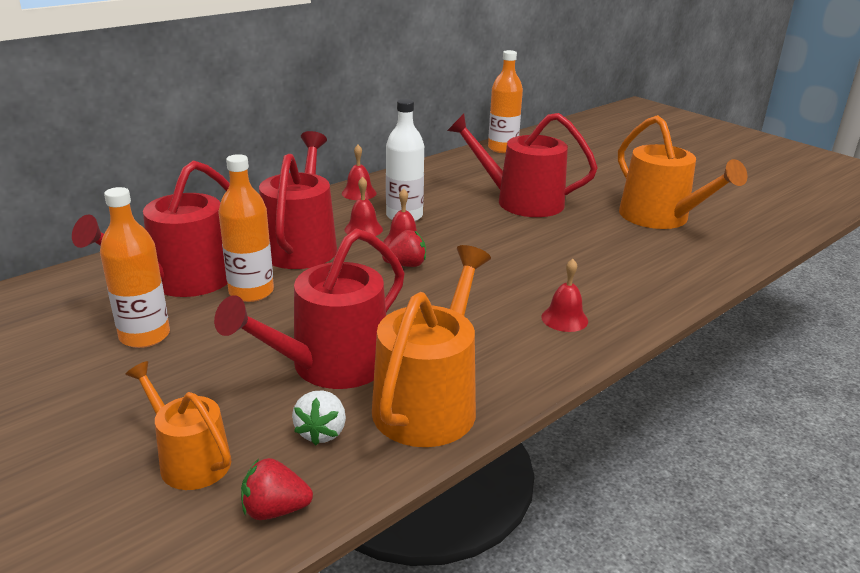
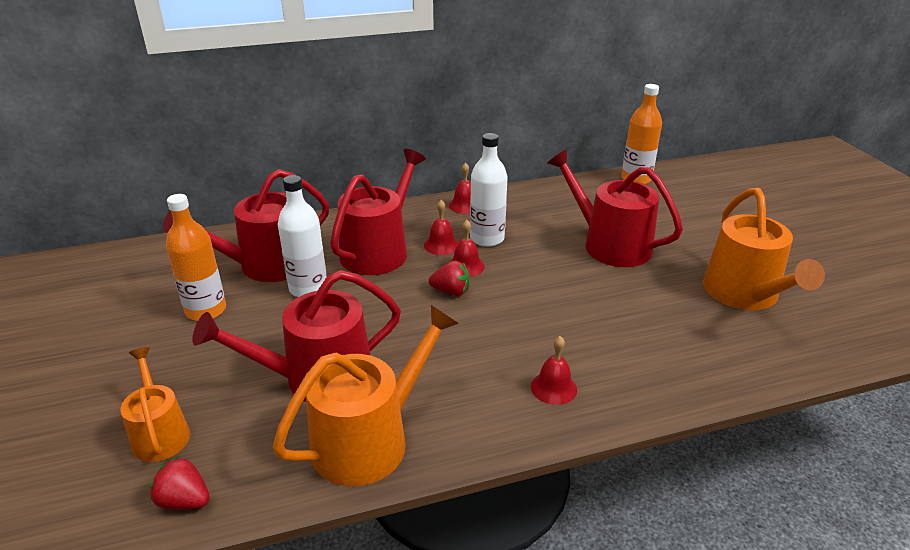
camera: 25 degrees right, 5 degrees up
(251, 292) = (308, 288): orange bottle -> white bottle
(321, 432) = (266, 440): white strawberry -> none

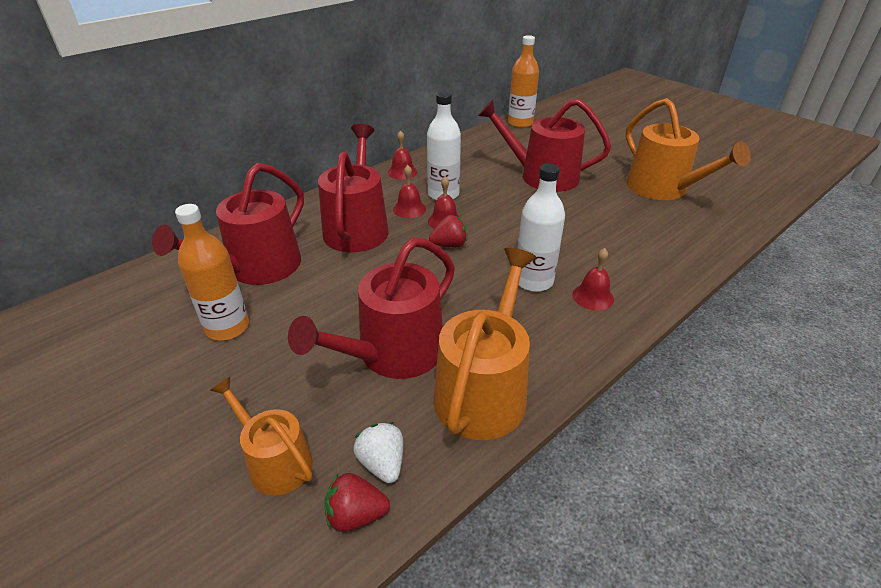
camera: 25 degrees left, 5 degrees up
(236, 468) = (382, 463): none -> white strawberry
(308, 288) = (317, 277): white bottle -> white bottle (533, 281)

